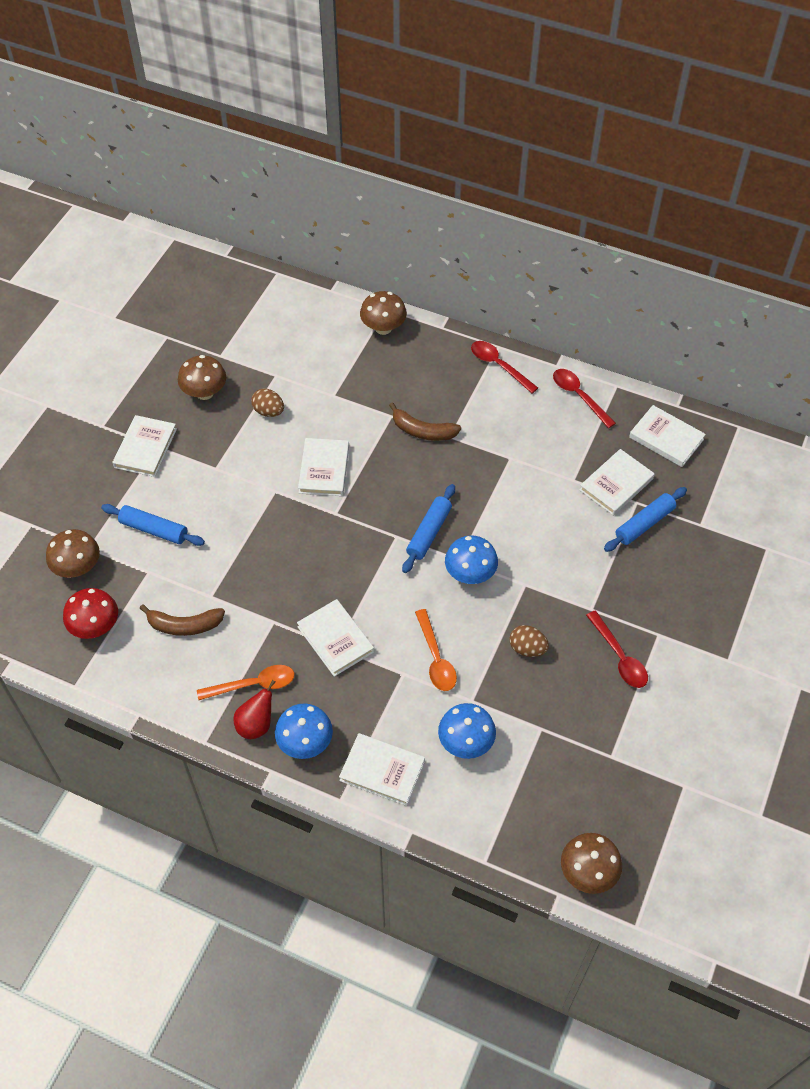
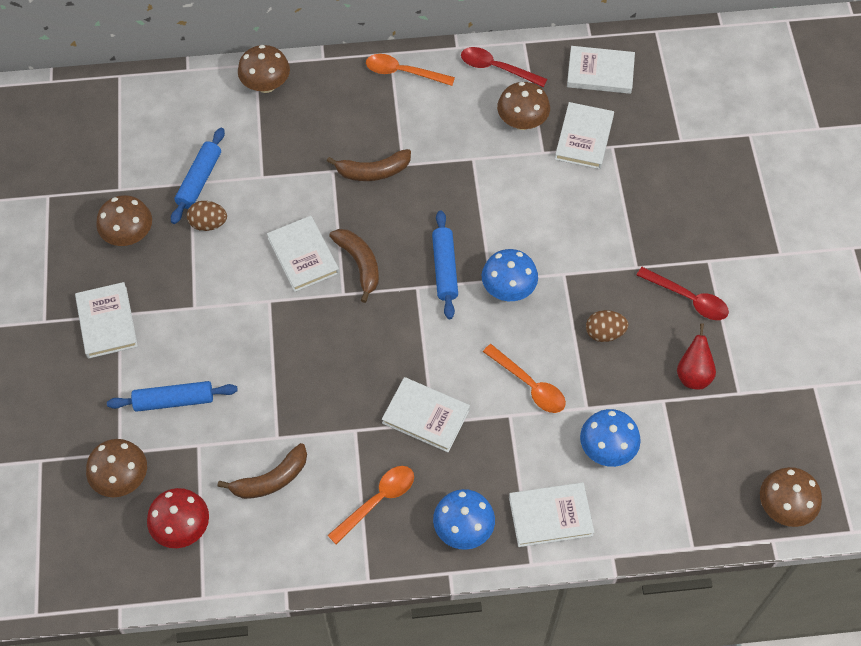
camera: 30 degrees left, 5 degrees up
(256, 724) = (406, 537): red pear -> red pear (693, 374)
(363, 496) = (359, 264): none -> brown banana
(498, 365) = (403, 72): red spoon -> orange spoon
(571, 448) = (522, 122): none -> brown mushroom
(644, 524) = (632, 163): blue rolling pin -> blue rolling pin (199, 180)

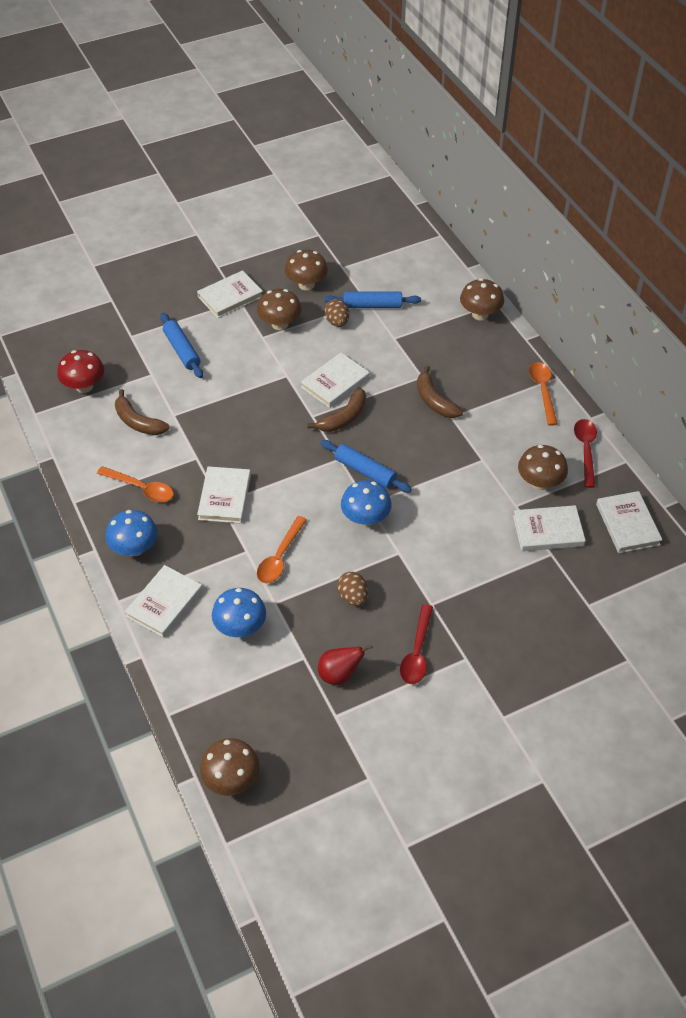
camera: 70 degrees right, 10 degrees down
(122, 478) = (111, 344): brown mushroom -> brown mushroom (280, 324)
(445, 269) = (365, 471): blue rolling pin -> blue rolling pin turned 60 degrees clockwise
(550, 516) = (164, 603): white book -> white book turned 60 degrees clockwise

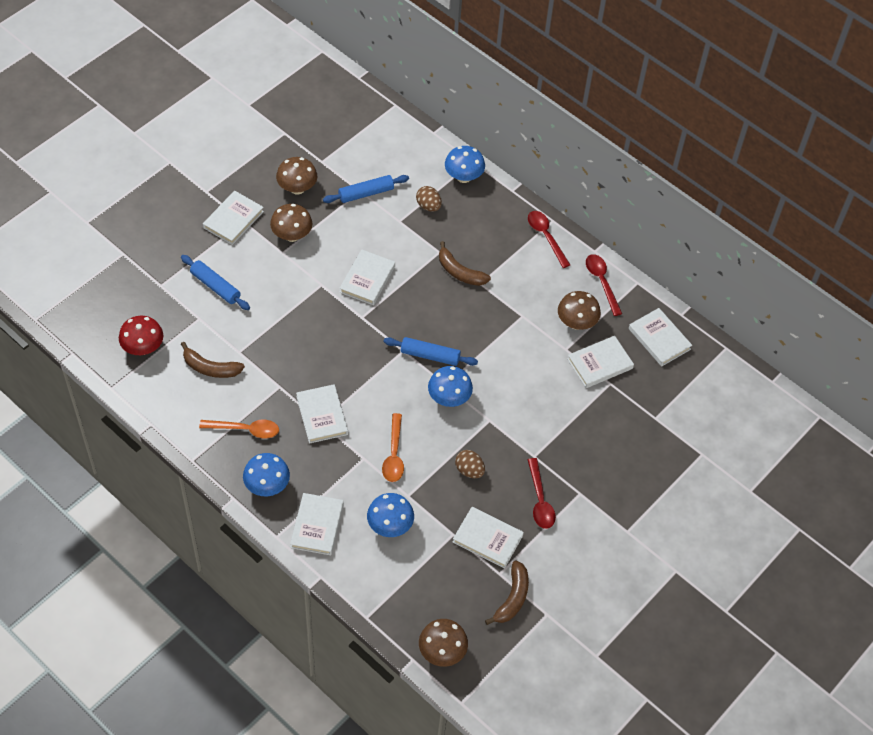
camera: 25 degrees left, 5 degrees up
(337, 322) = (342, 219): brown egg -> brown egg (428, 206)
(339, 674) = (487, 539): red pear -> white book
(344, 417) = (390, 310): brown banana -> brown banana (512, 598)
(480, 314) = (463, 177): brown mushroom -> blue mushroom
(543, 391) = (546, 236): orange spoon -> red spoon

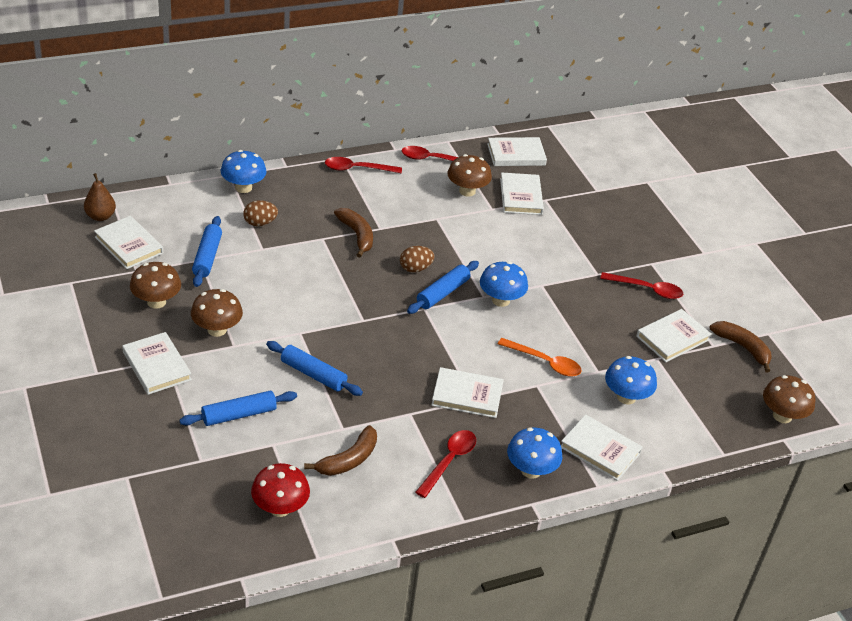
camera: 65 degrees left, 15 degrees down
(245, 430) = (449, 461): orange spoon -> red spoon
(283, 311) = (313, 374): none -> blue rolling pin
(365, 113) = (100, 216): none -> brown pear
(367, 279) = (318, 298): white book -> white book (128, 245)
(459, 272) = (357, 235): brown banana -> brown banana turned 90 degrees counterclockwise
(469, 470) = (591, 320): brown egg -> brown egg (415, 268)

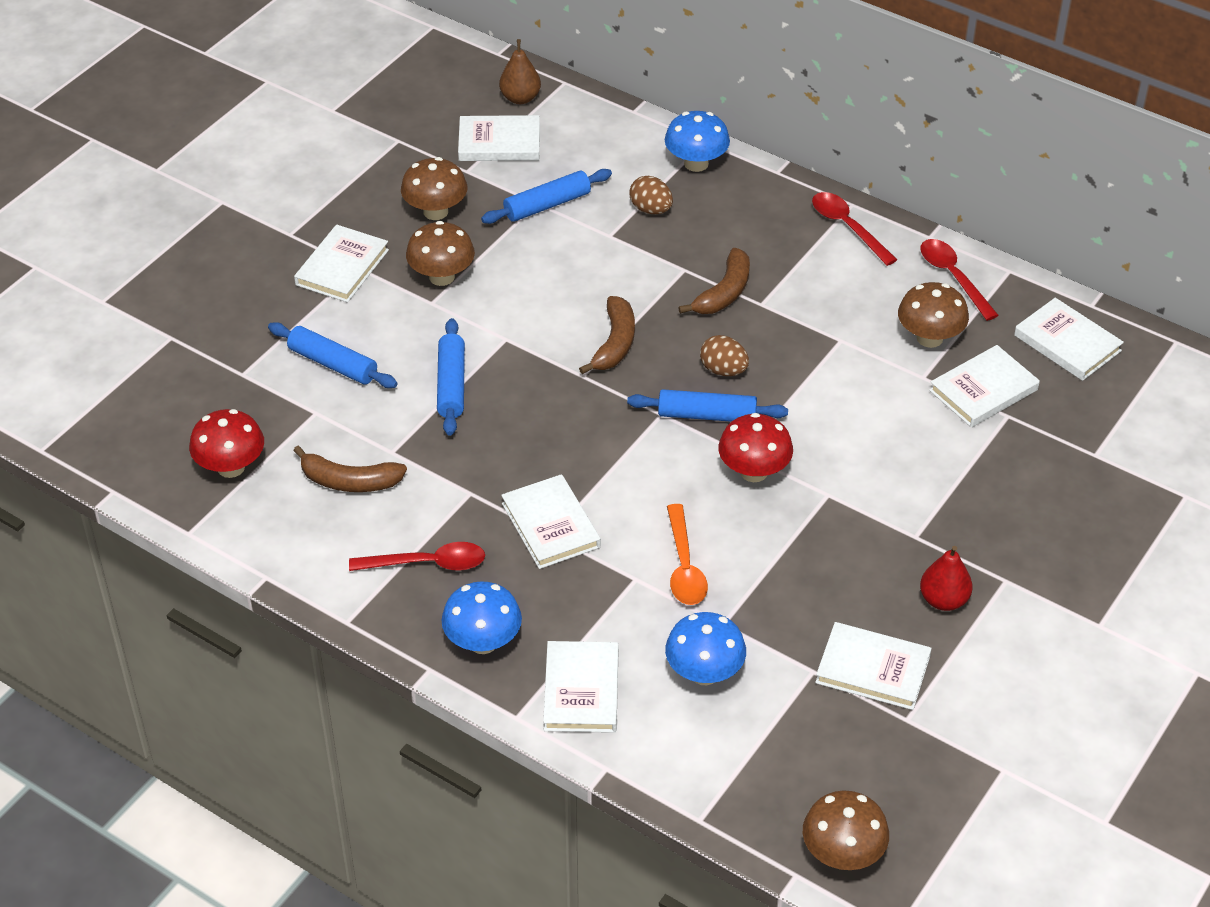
camera: 60 degrees right, 5 degrees up
(128, 245) = (499, 142): white book -> white book turned 75 degrees clockwise
(501, 300) = (754, 472): blue mushroom -> red mushroom
(647, 289) = (943, 600): red spoon -> red pear
(742, 347) = (939, 753): brown banana -> brown banana (615, 343)

